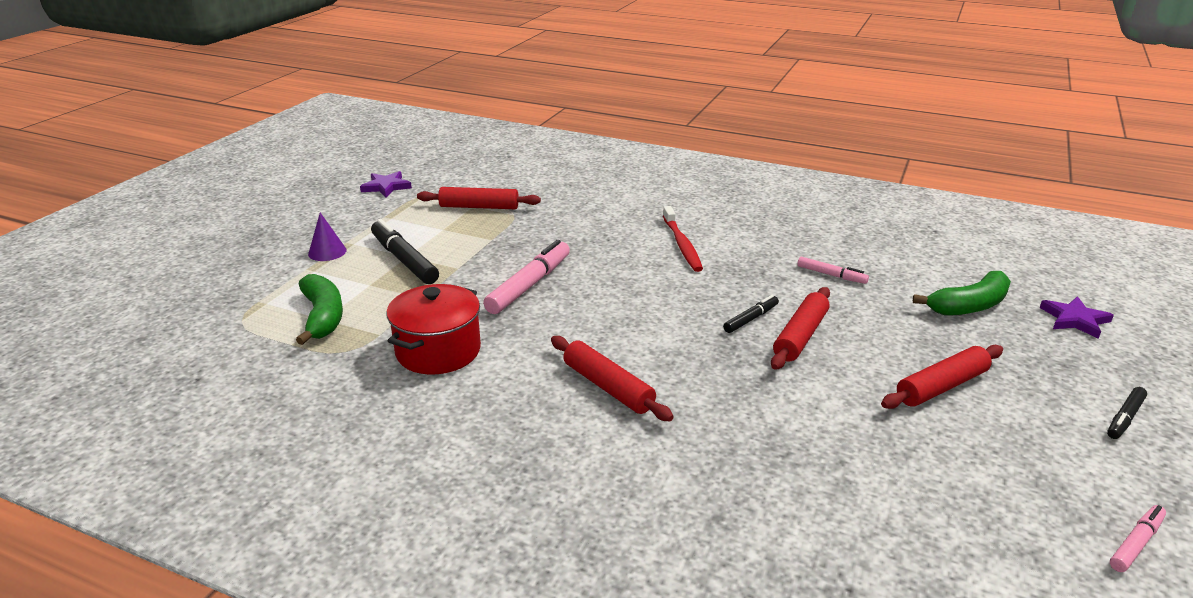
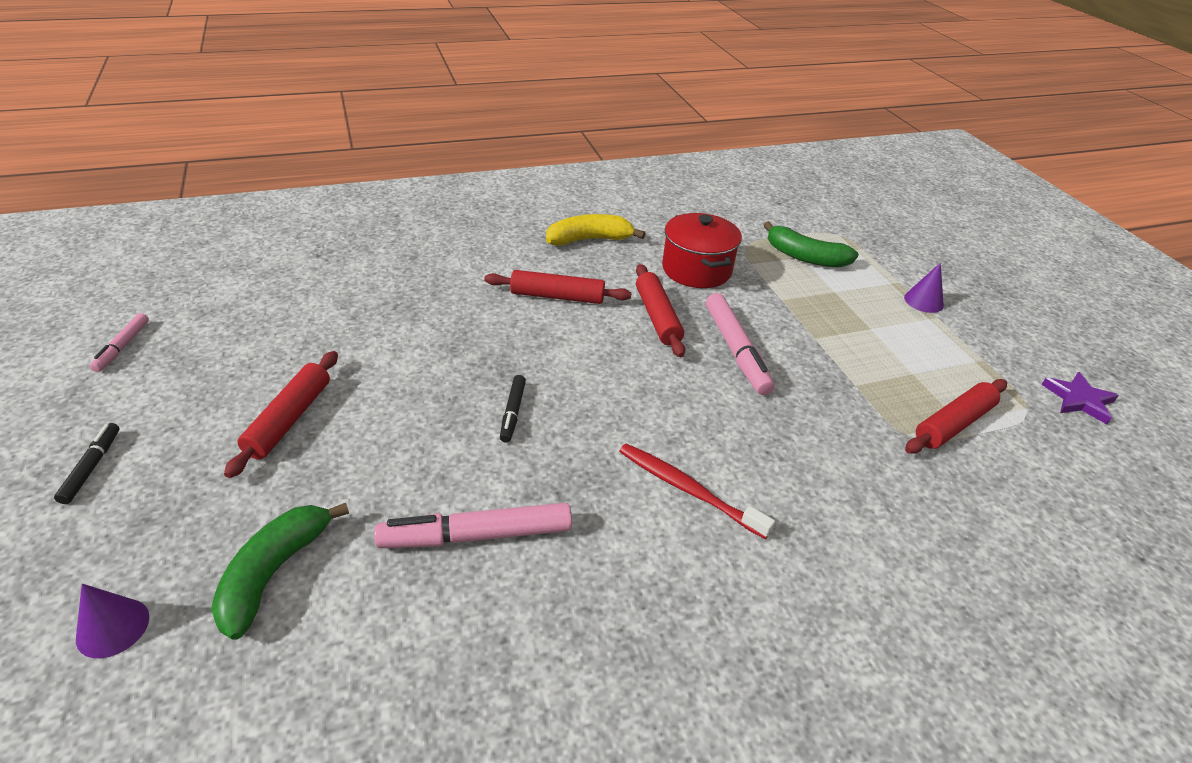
camera: 135 degrees right, 10 degrees up
(404, 260) = (863, 323): black marker -> none
(481, 436) = (589, 240): none -> yellow banana
(800, 336) = (452, 415): red rolling pin -> red rolling pin (657, 317)
(831, 275) = (476, 535): pink marker -> pink marker, size x1.84
(1075, 320) = (113, 627): purple star -> purple cone

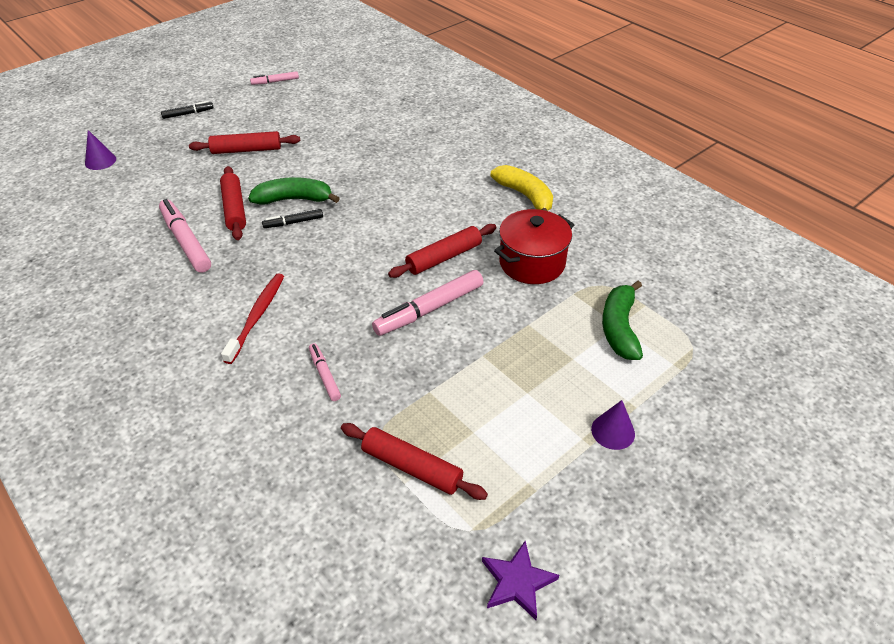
camera: 70 degrees right, 5 degrees up
(274, 573) = (141, 188): green banana -> green banana (294, 199)
(557, 296) = (432, 203): red rolling pin -> red rolling pin (234, 209)
(812, 453) = (324, 375): none -> pink marker

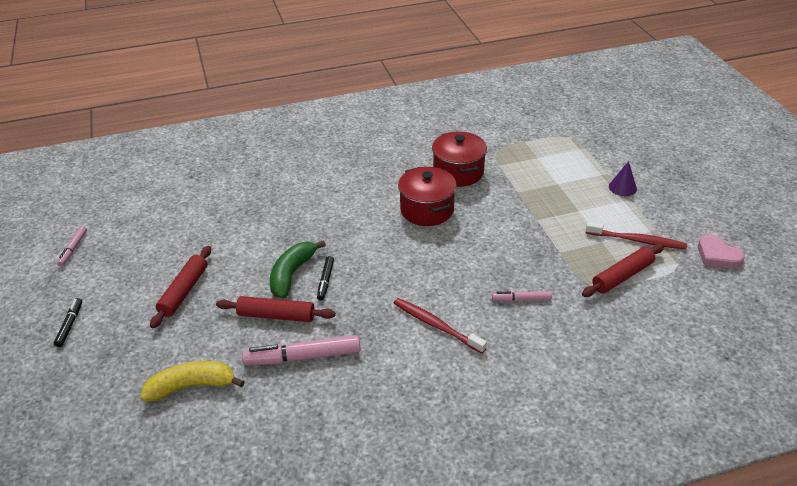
camera: 65 degrees left, 5 degrees down
(100, 161) = (99, 412): purple cone -> none
(429, 309) = (479, 231): pink marker -> none
(444, 257) = (427, 210): red rolling pin -> red pot
(498, 471) = (637, 240): none -> red toothbrush
(517, 582) = (717, 255): purple star -> pink heart
(525, 196) = (382, 153): yellow banana -> yellow banana (192, 386)
(619, 328) = (540, 157): green banana -> none

